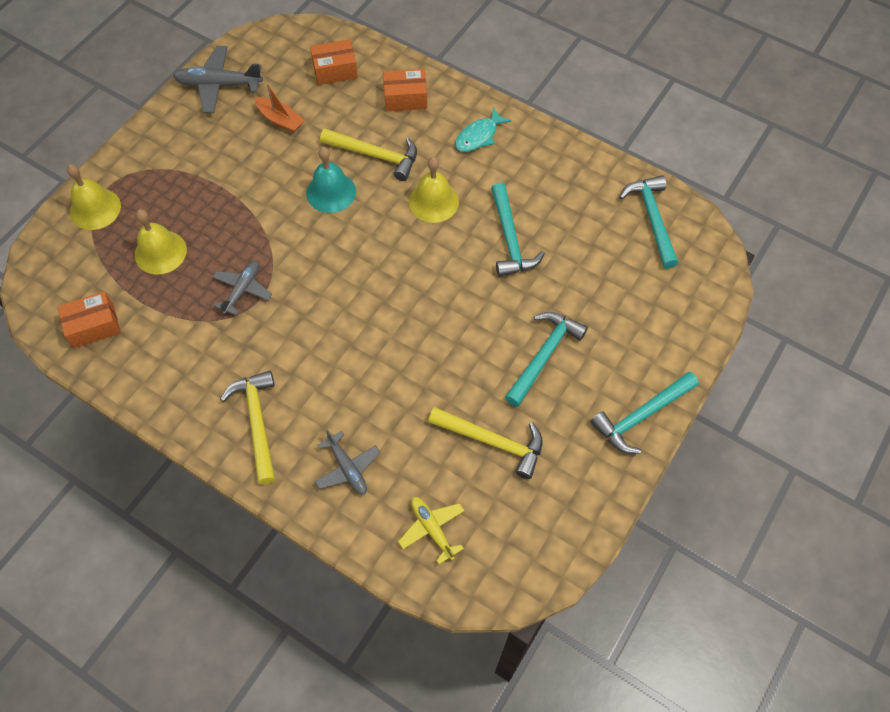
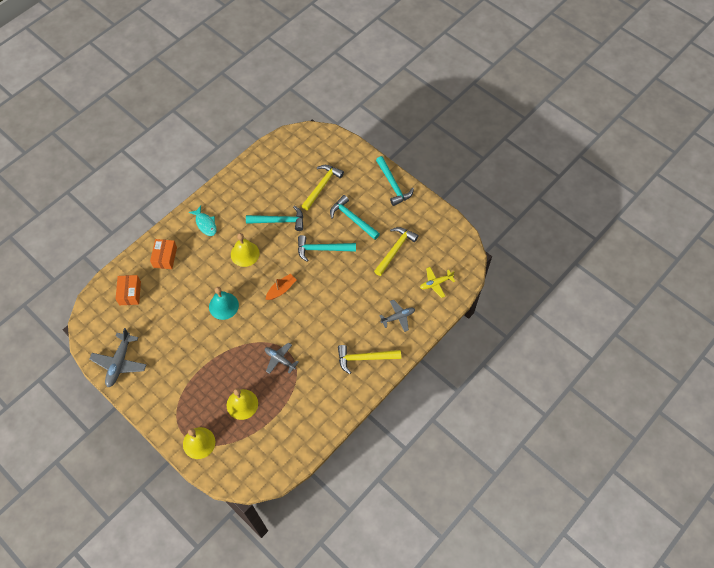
camera: 80 degrees left, 0 degrees up
(94, 326) = (285, 444): orange box -> none
(280, 120) = (160, 328): orange boat -> orange boat (281, 289)
(375, 155) = (203, 279): yellow hammer -> yellow hammer (322, 186)
(652, 219) = (283, 155): turquoise hammer -> turquoise hammer (322, 249)

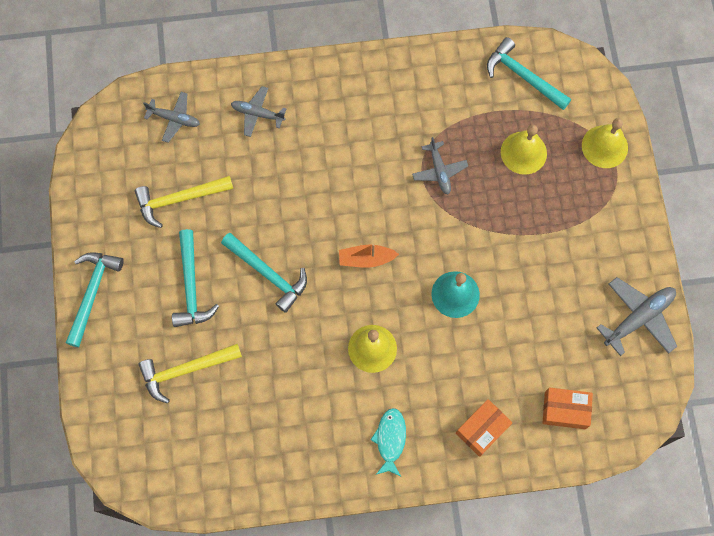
camera: 140 degrees left, 10 degrees up
(130, 293) = (565, 410): orange box -> orange box turned 60 degrees clockwise
(279, 221) = (288, 362): turquoise hammer -> turquoise hammer (523, 76)
(365, 358) = (340, 97): yellow hammer -> none
(435, 283) = (174, 119): yellow plane -> grey plane

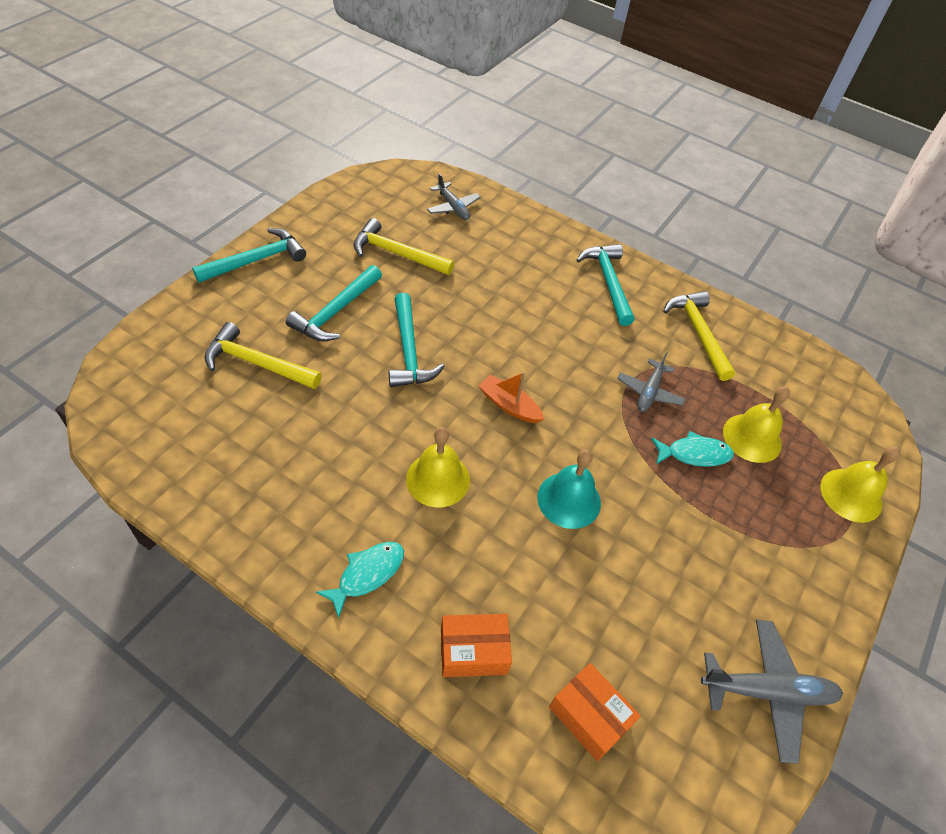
camera: 35 degrees right, 20 degrees down
(257, 114) = (523, 247): grey plane -> none
(432, 91) = (698, 333): none -> yellow hammer
(500, 196) = (694, 454): none -> turquoise fish
(523, 76) = (802, 381): turquoise hammer -> turquoise hammer (608, 282)

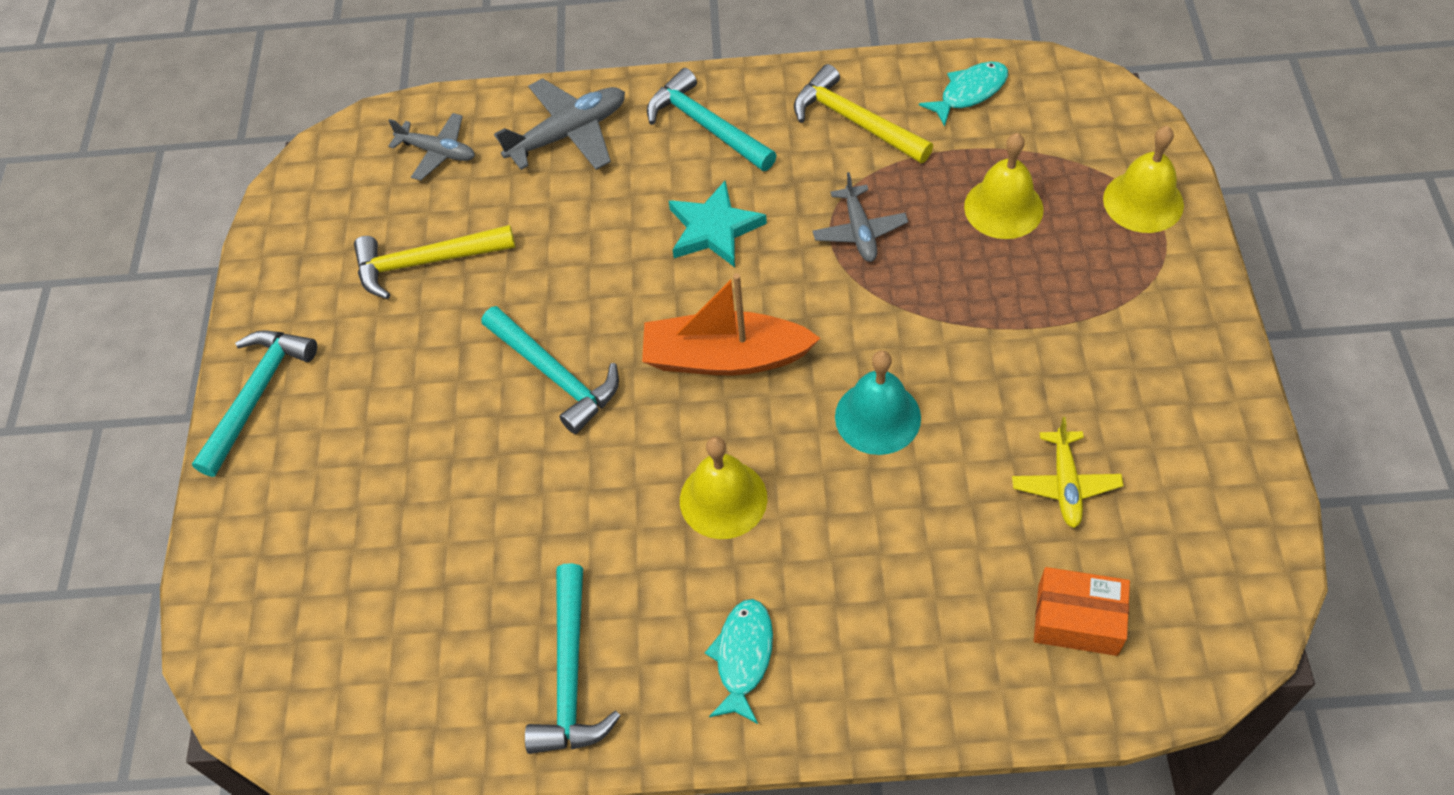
camera: 25 degrees left, 5 degrees up
(257, 363) = (390, 522): yellow hammer -> none
(336, 312) = (423, 390): turquoise hammer -> turquoise hammer (570, 674)
(473, 651) = (918, 647): orange box -> none
(509, 405) = (725, 357): orange boat -> orange boat, size x1.69
(564, 336) = (714, 229): none -> turquoise star
(653, 626) = (1065, 485): none -> yellow plane
(694, 454) = (961, 269): turquoise fish -> turquoise fish (969, 92)
(767, 692) = (1214, 466): grey plane -> grey plane (569, 134)

